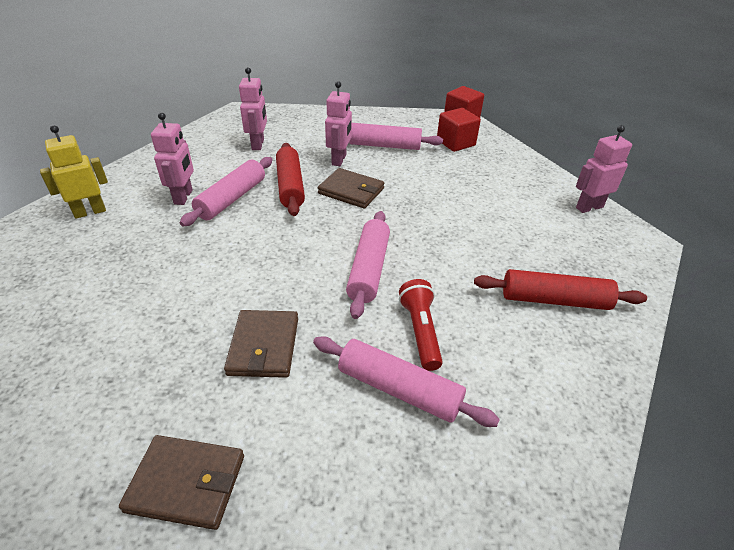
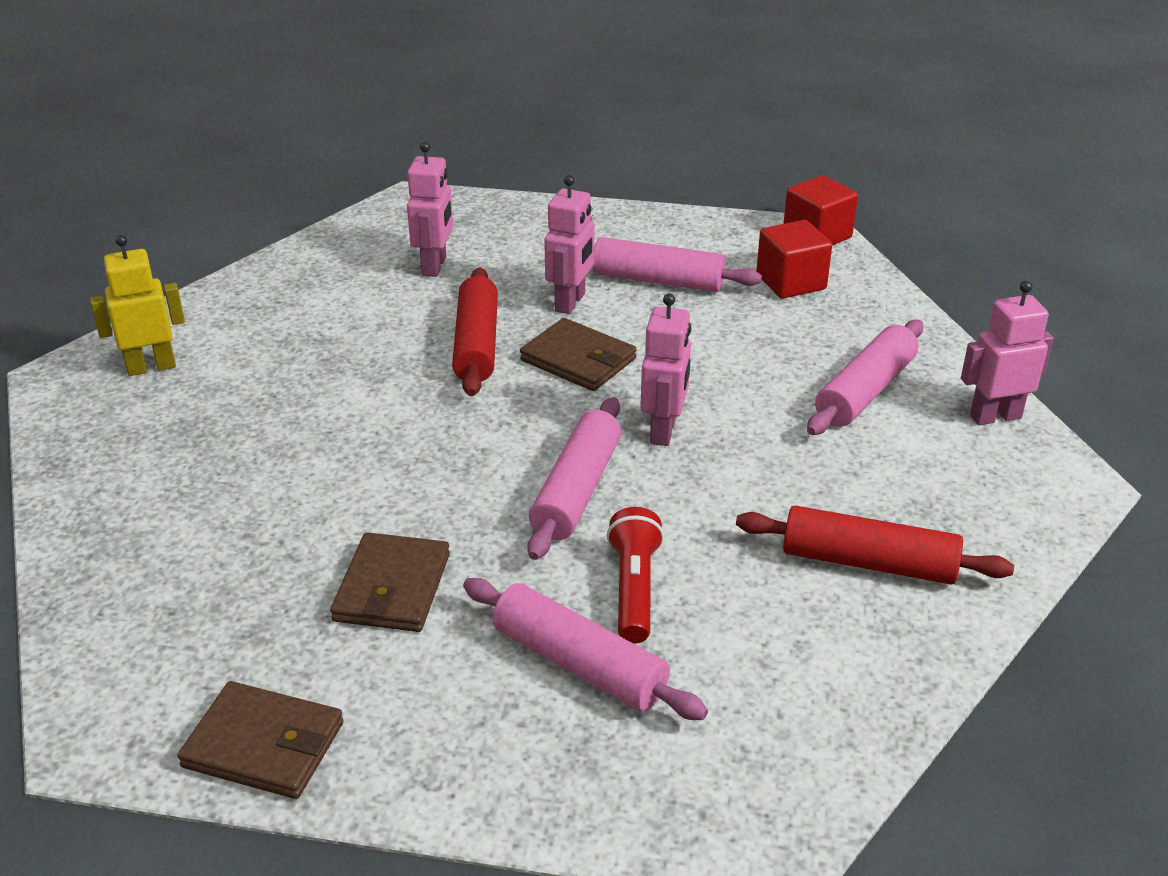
camera: 10 degrees right, 5 degrees down
(184, 197) = (299, 352): pink robot -> pink robot (664, 431)
(232, 198) = (376, 360): pink rolling pin -> pink rolling pin (865, 391)

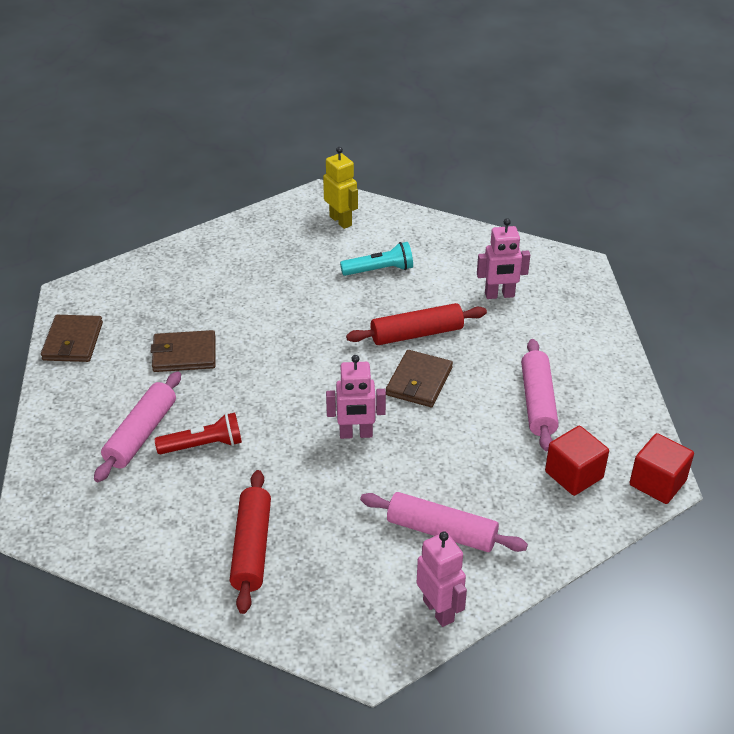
camera: 75 degrees right, 5 degrees up
(308, 351) = (379, 270): none -> turquoise flashlight
(570, 302) = (486, 365): pink robot -> none
(576, 490) = (284, 406): pink rolling pin -> none

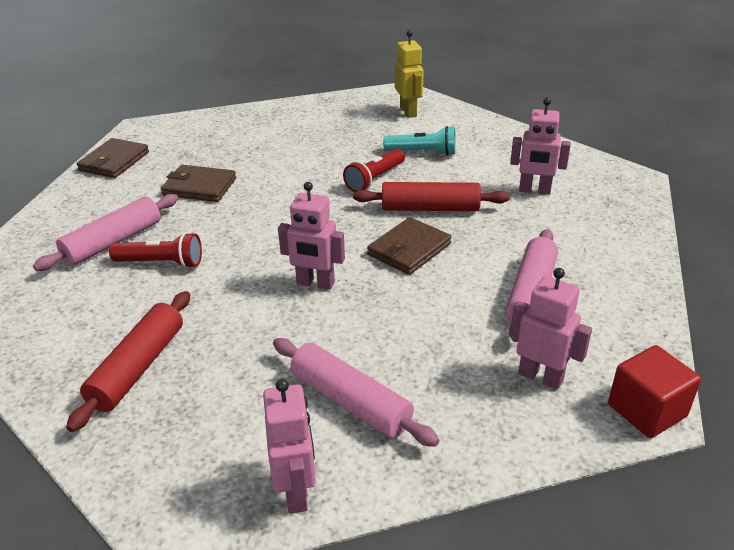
camera: 20 degrees right, 5 degrees down
(350, 311) = (375, 179): none -> red flashlight
(574, 475) = (540, 377): red cube -> pink robot

